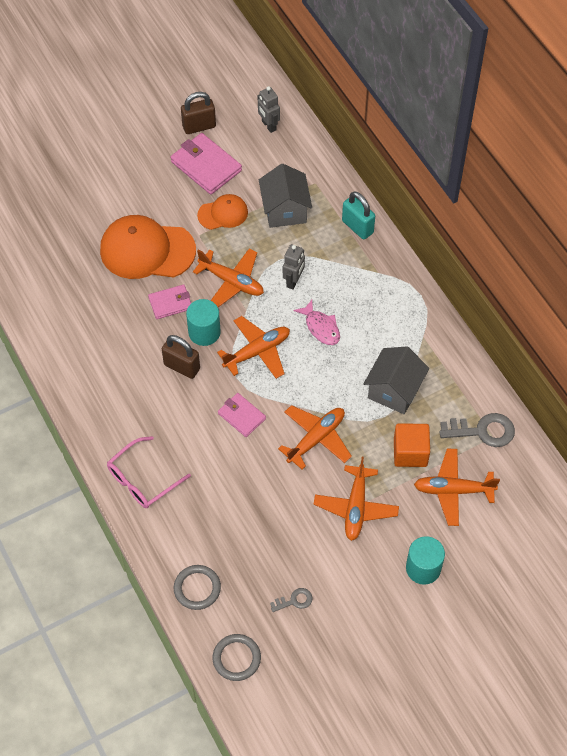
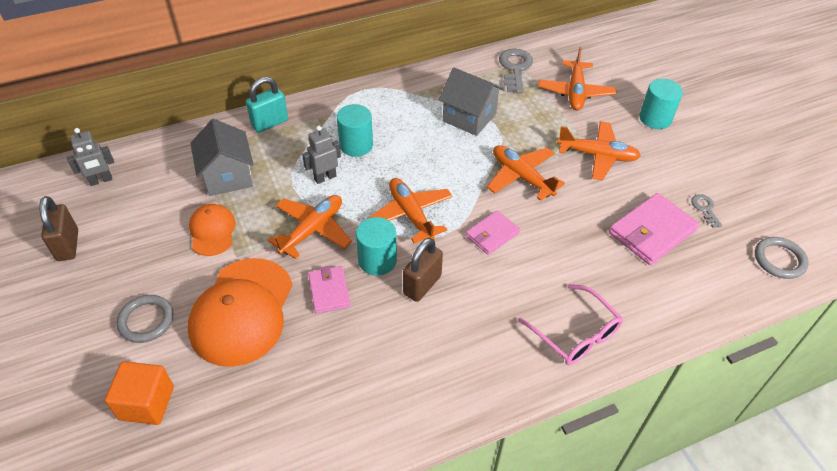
camera: 85 degrees left, 10 degrees down
(197, 588) = (707, 288): grey ring -> grey ring (146, 320)
(206, 166) = (134, 242): pink wallet -> pink wallet (652, 232)
(285, 210) = (228, 176): grey house -> grey house turned 75 degrees clockwise
(293, 281) = (325, 177): grey robot -> grey robot turned 60 degrees counterclockwise
(321, 327) = (388, 161): pink fish -> none
(338, 299) = (356, 145): none -> turquoise cylinder
(410, 452) = (537, 114): orange cube -> orange cube (147, 403)

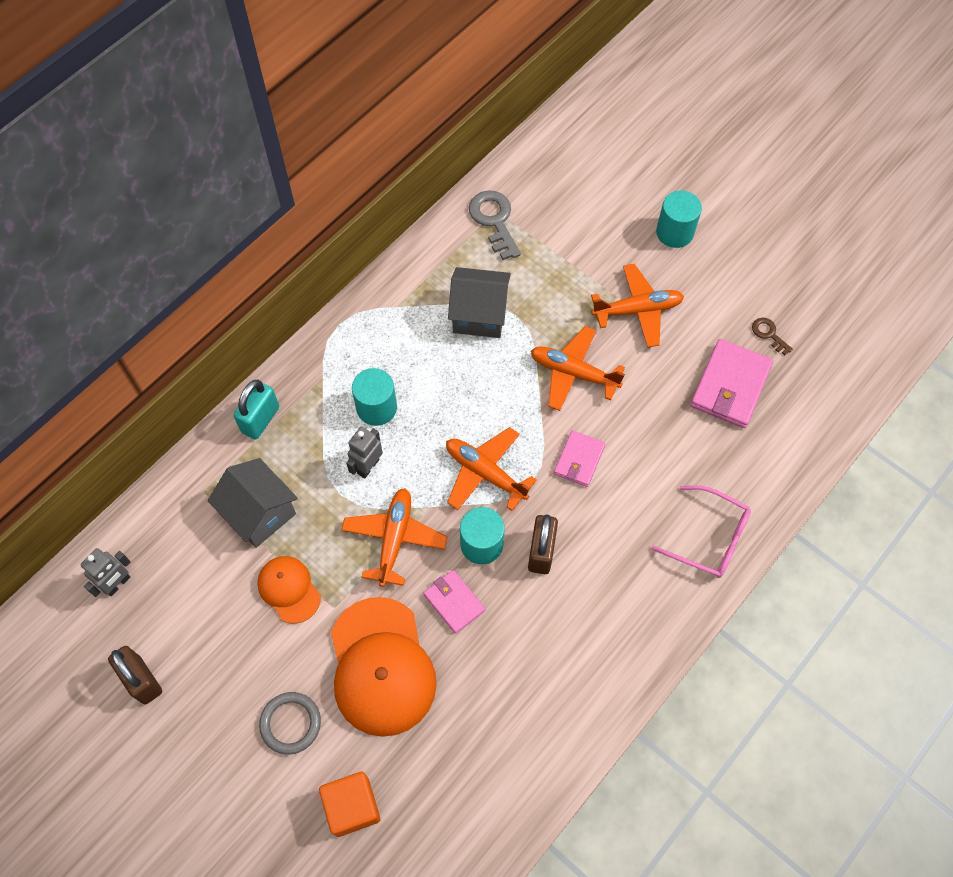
camera: 25 degrees left, 15 degrees up
(575, 92) = (576, 229): orange plane -> none
(705, 209) = (769, 334): grey key -> brown key
(779, 260) = (857, 366): grey ring -> none

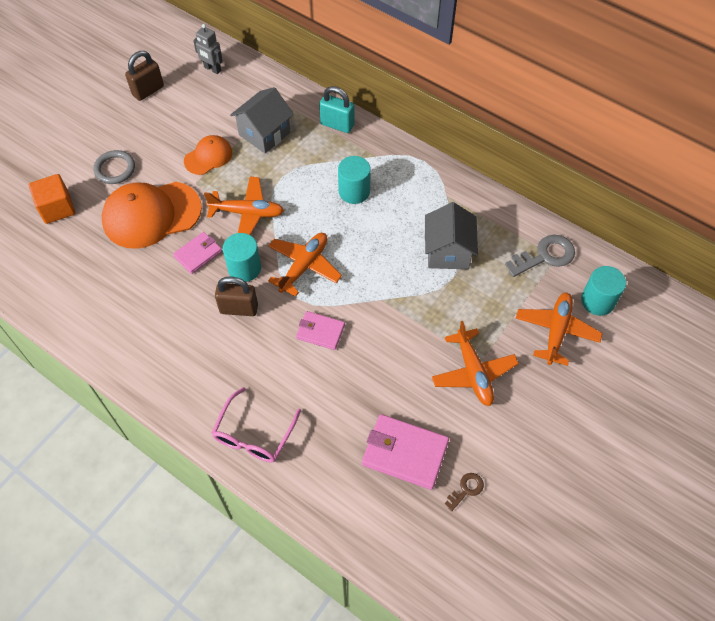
camera: 85 degrees right, 5 degrees down
(368, 466) = (305, 191): grey robot -> none
(573, 373) = (402, 324): orange plane -> orange plane (556, 331)
(674, 232) = (566, 403): turquoise cylinder -> turquoise cylinder (597, 301)

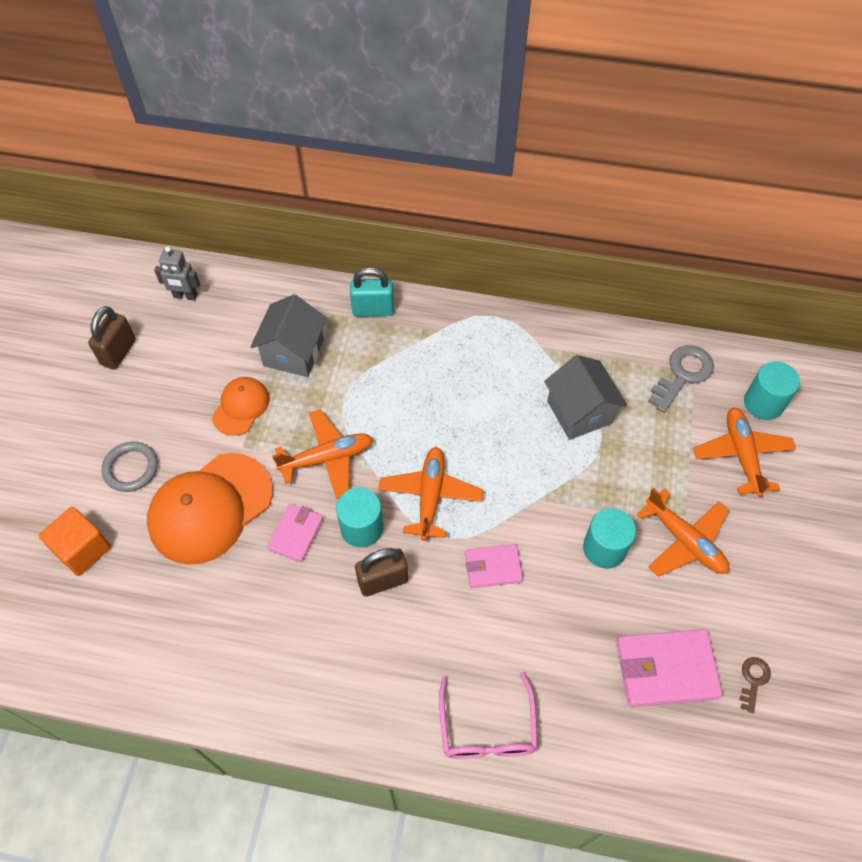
camera: 25 degrees left, 0 degrees up
(354, 191) = (437, 382): turquoise cylinder -> turquoise cylinder (604, 548)

